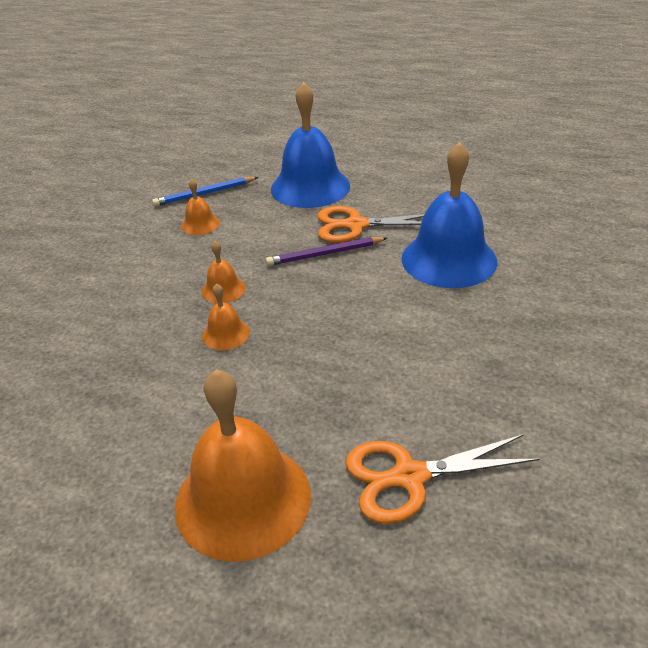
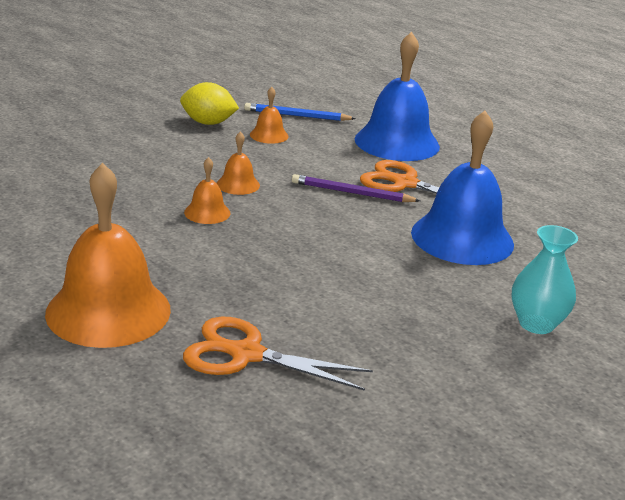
camera: 25 degrees right, 10 degrees down
(134, 234) = (208, 123): none -> yellow lemon
(579, 316) = (536, 324): none -> turquoise vase

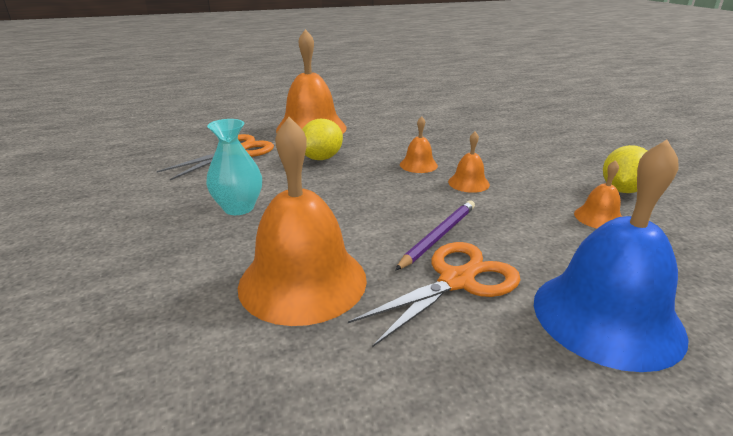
camera: 115 degrees right, 0 degrees up
(225, 277) = (321, 158): none -> yellow lemon
(297, 116) = (679, 249): blue pencil -> none
(462, 238) = (302, 281): blue bell -> orange bell
(536, 324) = (123, 271): turquoise vase -> turquoise vase (239, 208)

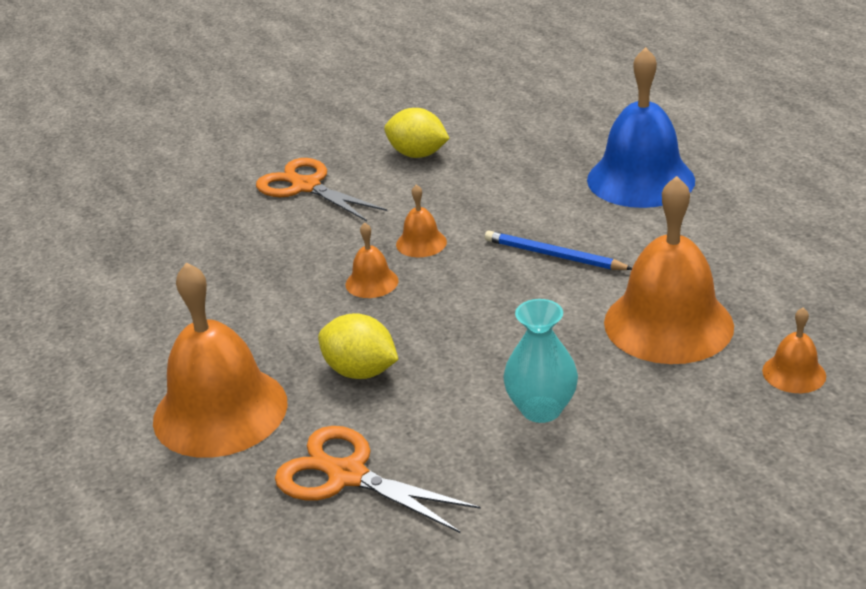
camera: 95 degrees left, 5 degrees up
(438, 236) = (554, 256): purple pencil -> blue pencil
(456, 281) = (626, 242): orange scissors -> orange scissors (306, 186)
(599, 217) = (483, 171): orange bell -> orange bell (794, 373)

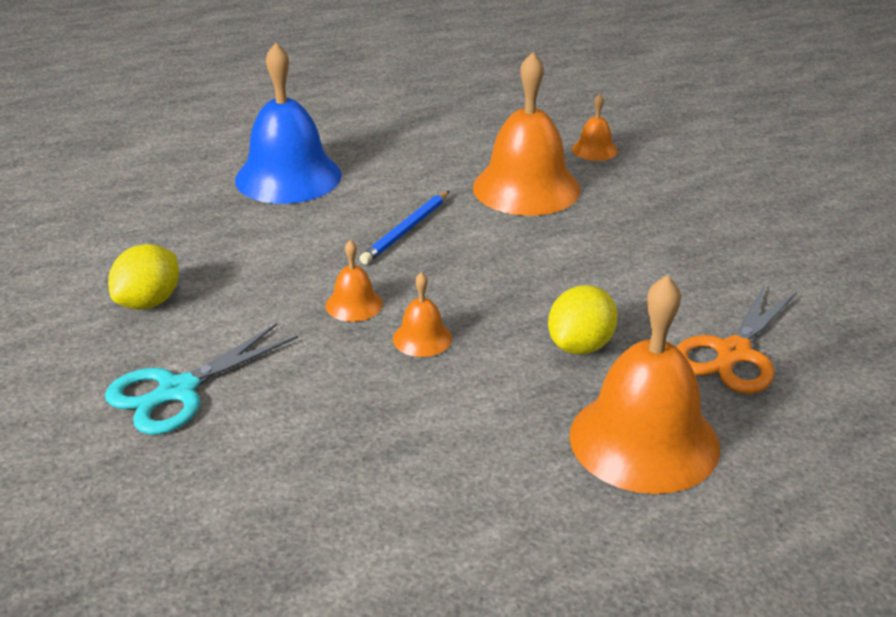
camera: 90 degrees left, 0 degrees up
(306, 186) = (178, 391): orange scissors -> turquoise scissors
(541, 409) = (637, 252): turquoise vase -> none

